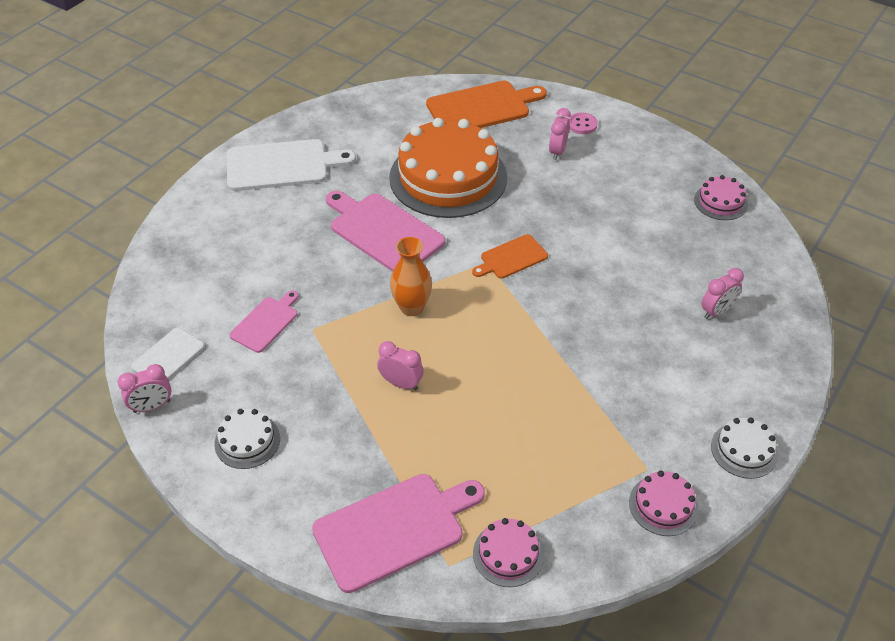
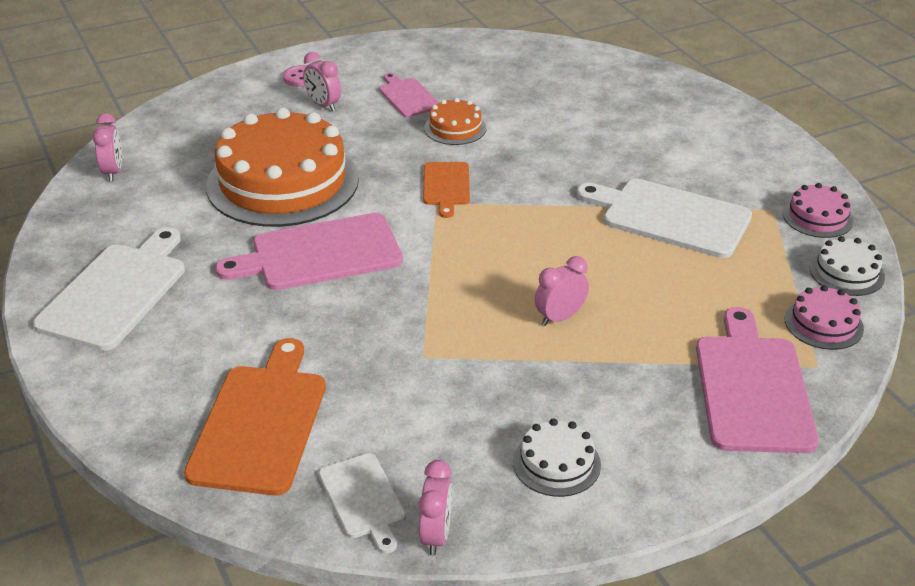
camera: 60 degrees left, 10 degrees down
(266, 322) = (379, 390): pink cutting board -> pink cutting board (408, 96)
(411, 307) = (456, 273): orange vase -> none
(482, 108) = (198, 123): orange cutting board -> orange cutting board (261, 423)
(579, 403) = (670, 217): none -> white cutting board
(591, 230) = (455, 128): none -> orange cake
(716, 311) = (619, 106): pink clock -> pink clock (113, 172)
(720, 202) = (489, 52): pink cake -> none
(744, 450) = (783, 155): white cake -> white cake (846, 272)

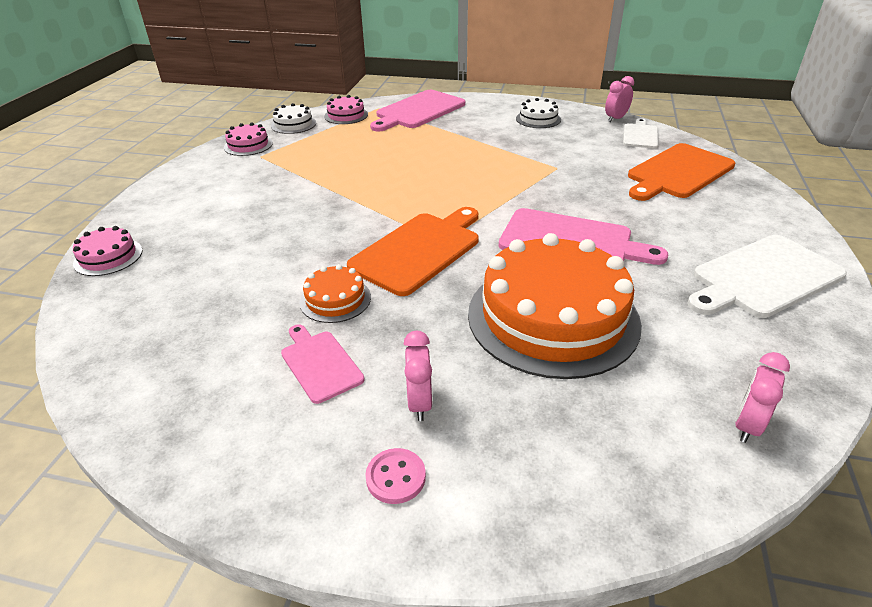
camera: 140 degrees left, 0 degrees up
(408, 96) = (320, 363): pink cutting board -> pink cutting board turned 135 degrees clockwise
(446, 186) = (419, 250): orange cutting board -> orange cutting board, size x1.78
(560, 317) = (461, 157): pink clock -> none
(667, 83) = (108, 257): none -> pink cake
(670, 217) = (317, 174): white cutting board -> none

